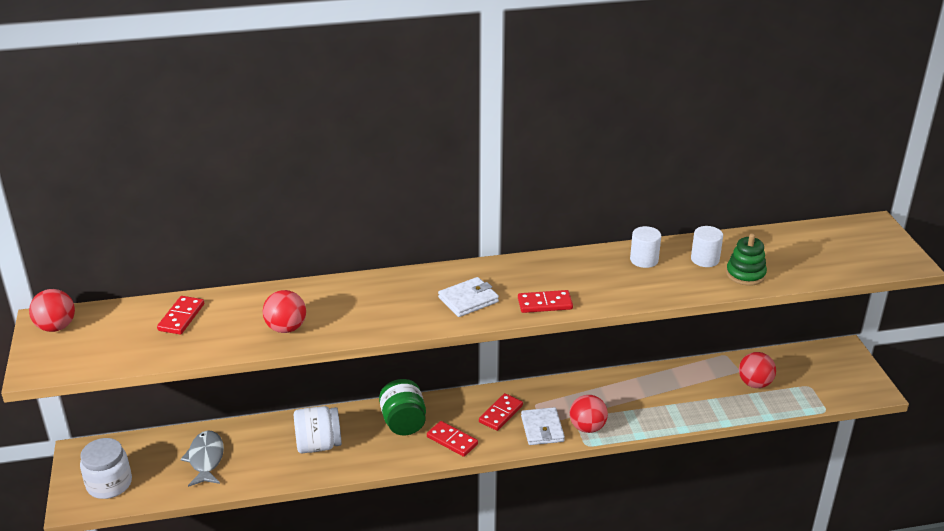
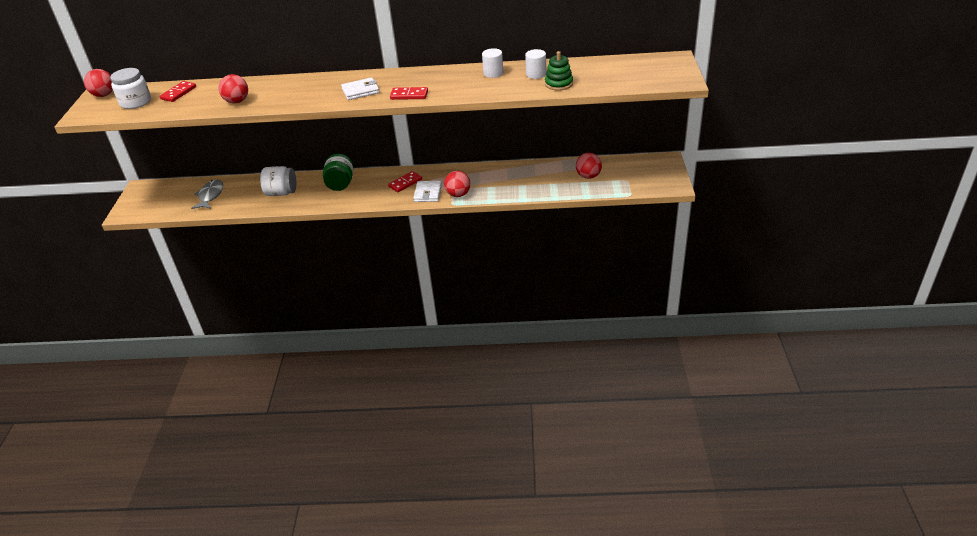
camera: 15 degrees right, 5 degrees up
(109, 484) = (148, 205): white jar -> white jar (136, 102)
(452, 440) = (366, 196): red domino -> none

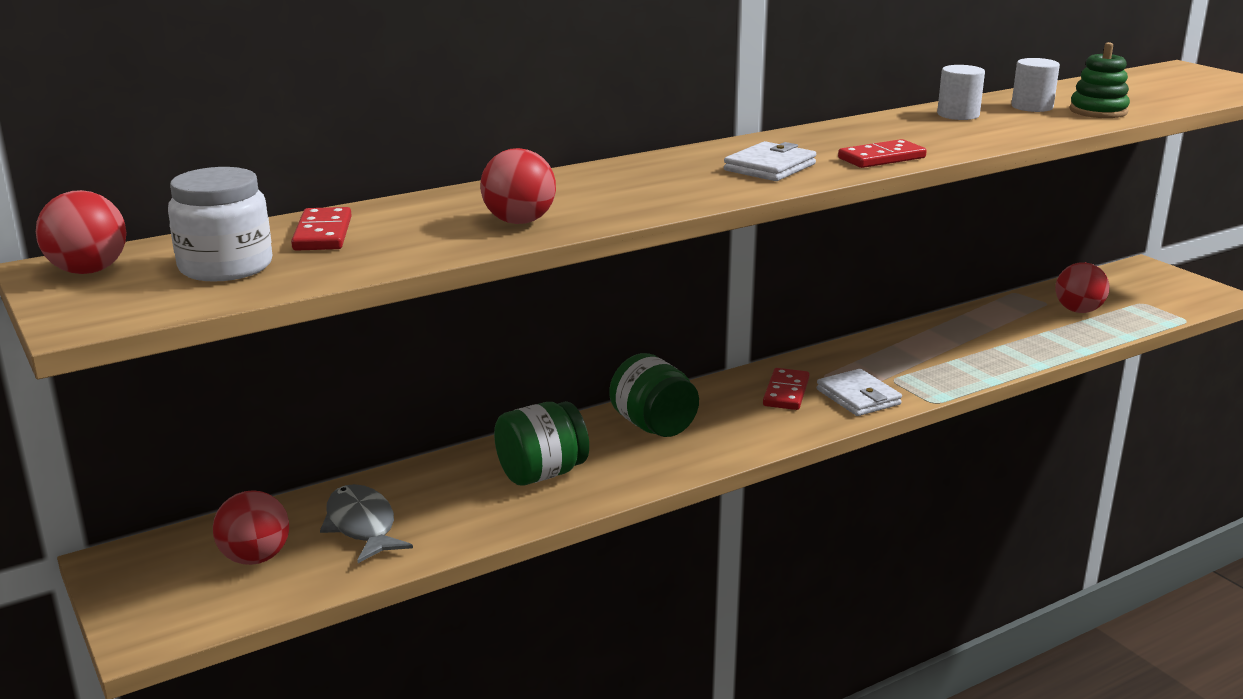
camera: 35 degrees left, 15 degrees down
(281, 193) = (542, 474): white jar -> green jar
(458, 194) = (917, 385): red ball -> red ball (255, 558)

